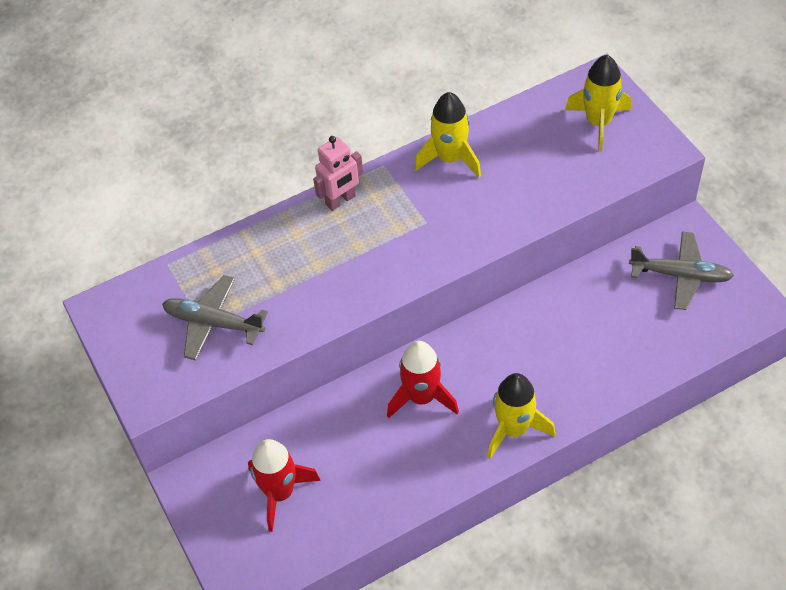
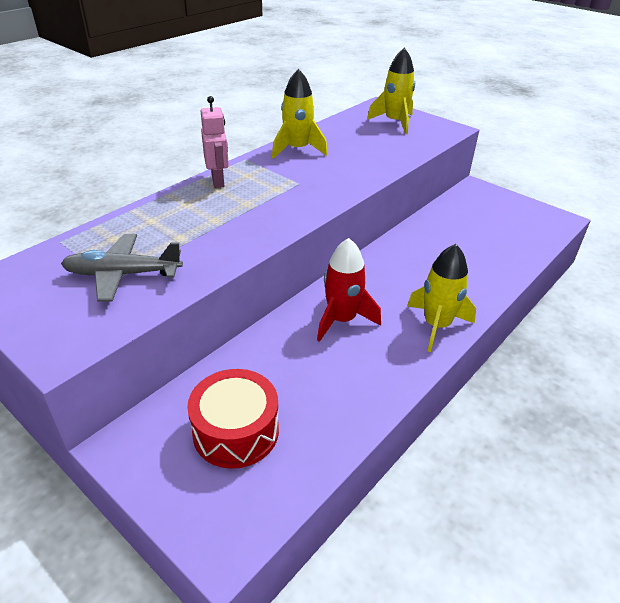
camera: 25 degrees left, 15 degrees down
(280, 493) = (236, 431): red rocket -> red drum
(341, 201) = (218, 181): pink robot -> pink robot turned 45 degrees counterclockwise
(681, 275) = (491, 211): grey plane -> none

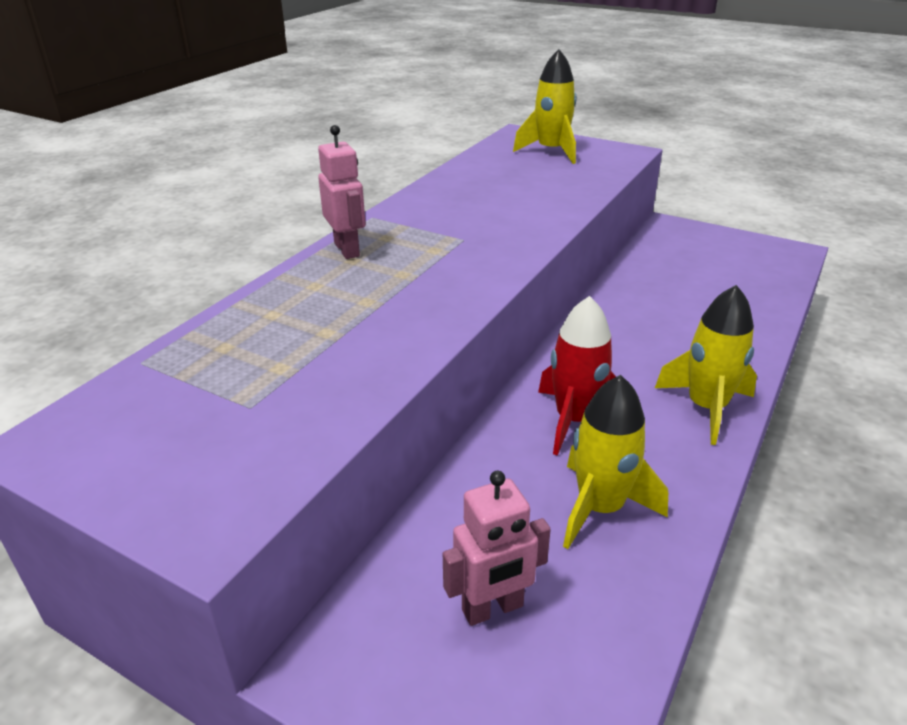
camera: 10 degrees left, 5 degrees down
(122, 274) = (262, 396): grey plane -> none
(236, 431) = (493, 609): red drum -> pink robot
(297, 150) = (439, 197): yellow rocket -> yellow rocket (600, 508)

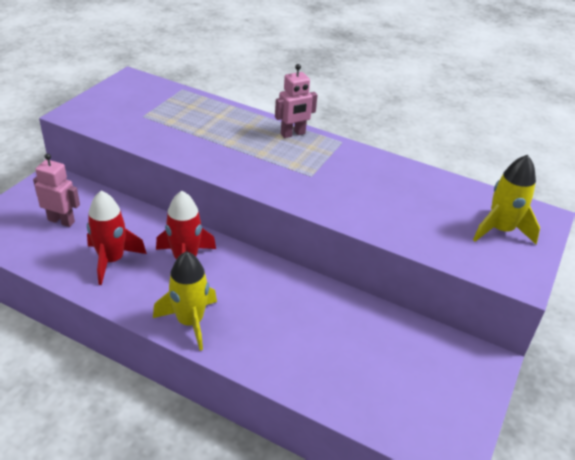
camera: 85 degrees right, 5 degrees up
(493, 609) = (61, 221): pink robot -> pink robot turned 135 degrees clockwise
(600, 508) = (111, 260): yellow rocket -> red rocket

